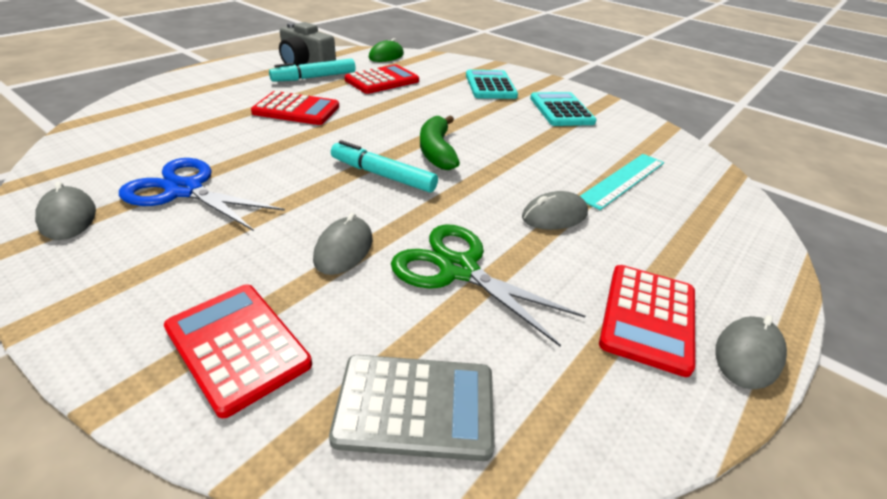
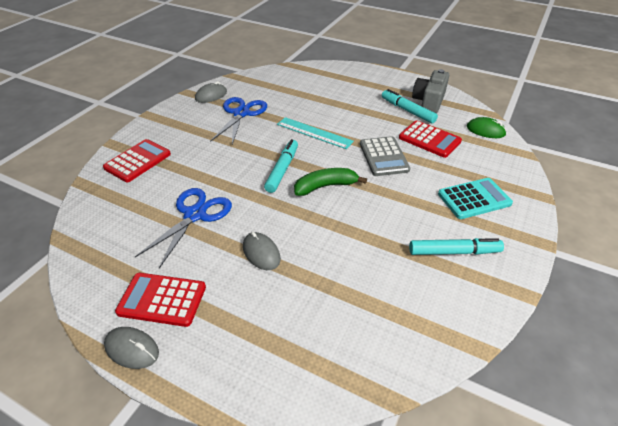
camera: 80 degrees right, 5 degrees up
(296, 110) = (350, 118): red calculator -> none
(344, 249) = (204, 172): grey mouse -> none
(415, 406) = (105, 214): grey calculator -> grey calculator (384, 157)
(458, 269) = (195, 215): green scissors -> blue scissors
(561, 110) = (454, 252): turquoise calculator -> turquoise marker
(623, 180) = (331, 296): turquoise ruler -> turquoise ruler (314, 133)

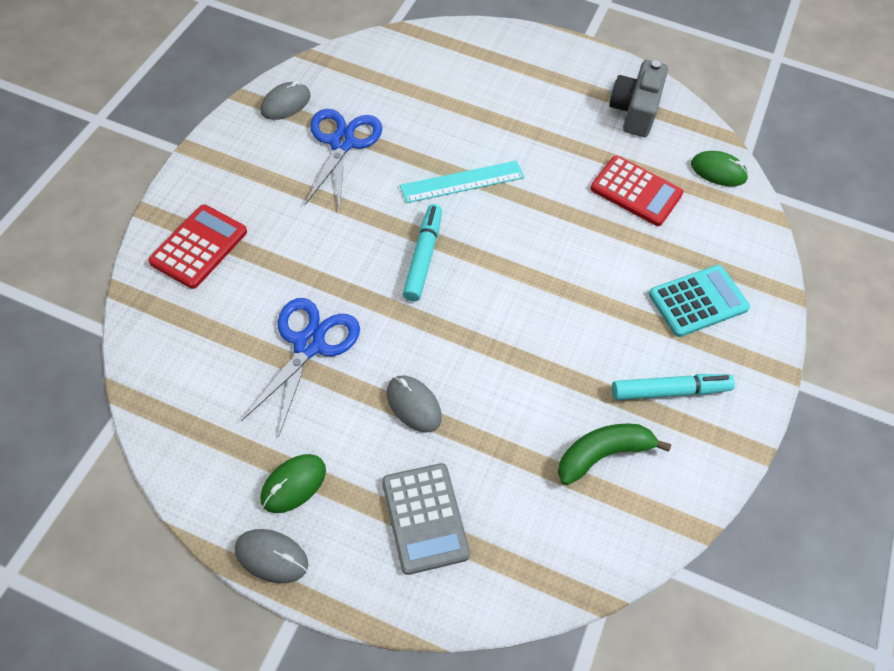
camera: 10 degrees left, 15 degrees up
(162, 300) = (293, 484): red calculator -> green mouse
(314, 133) = (462, 182): turquoise ruler -> turquoise ruler turned 45 degrees counterclockwise
(325, 186) = (489, 286): green banana -> green banana (602, 454)
(384, 157) = (570, 227): grey calculator -> grey calculator (425, 518)
(407, 111) = (602, 132): turquoise marker -> none

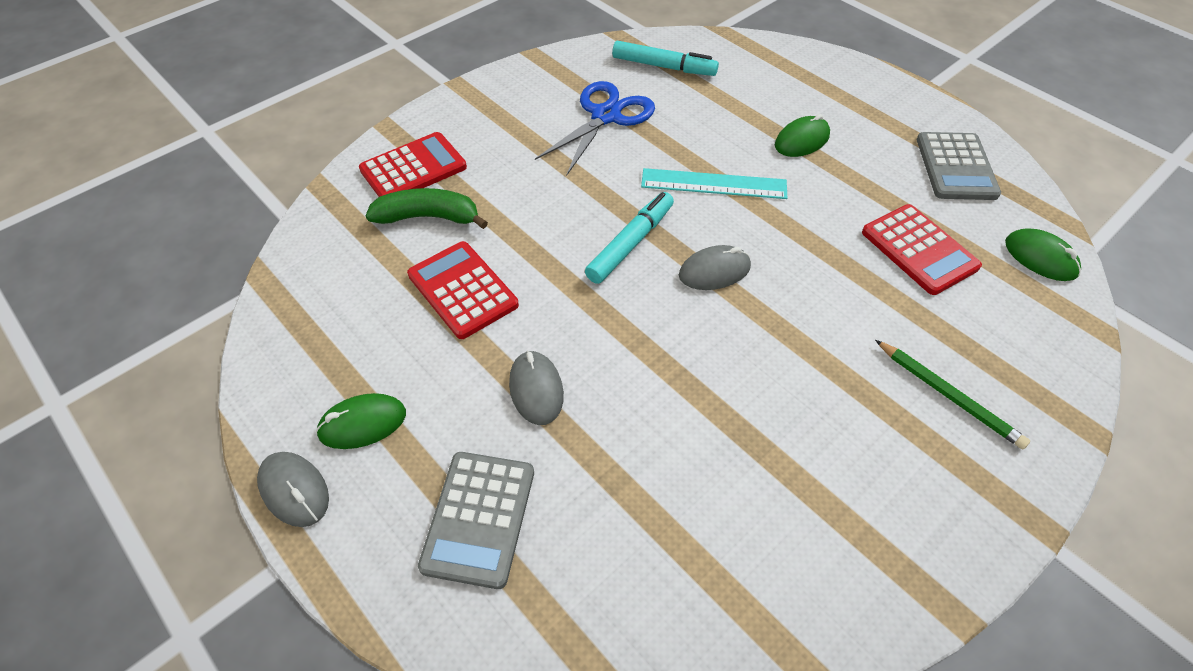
camera: 30 degrees right, 5 degrees down
(286, 104) = (570, 69): grey mouse -> grey mouse (714, 271)
(309, 344) = (462, 290): blue scissors -> red calculator
(512, 120) = (801, 140): none -> green mouse
(602, 454) = (733, 532): green banana -> green banana (428, 217)
(634, 110) = (956, 167): grey camera -> grey calculator
(669, 391) = (860, 489): turquoise marker -> turquoise marker (663, 66)
(698, 301) = (948, 395): turquoise calculator -> green pencil

